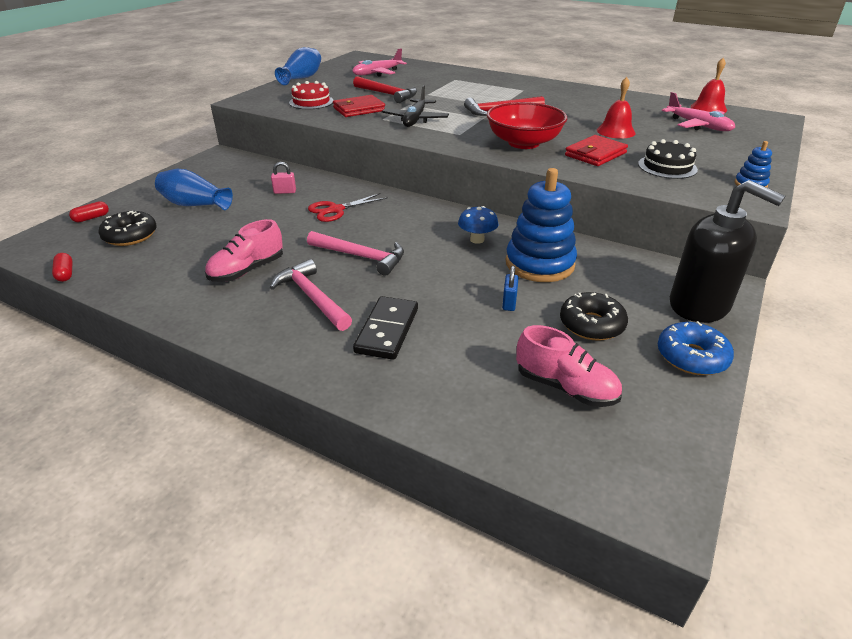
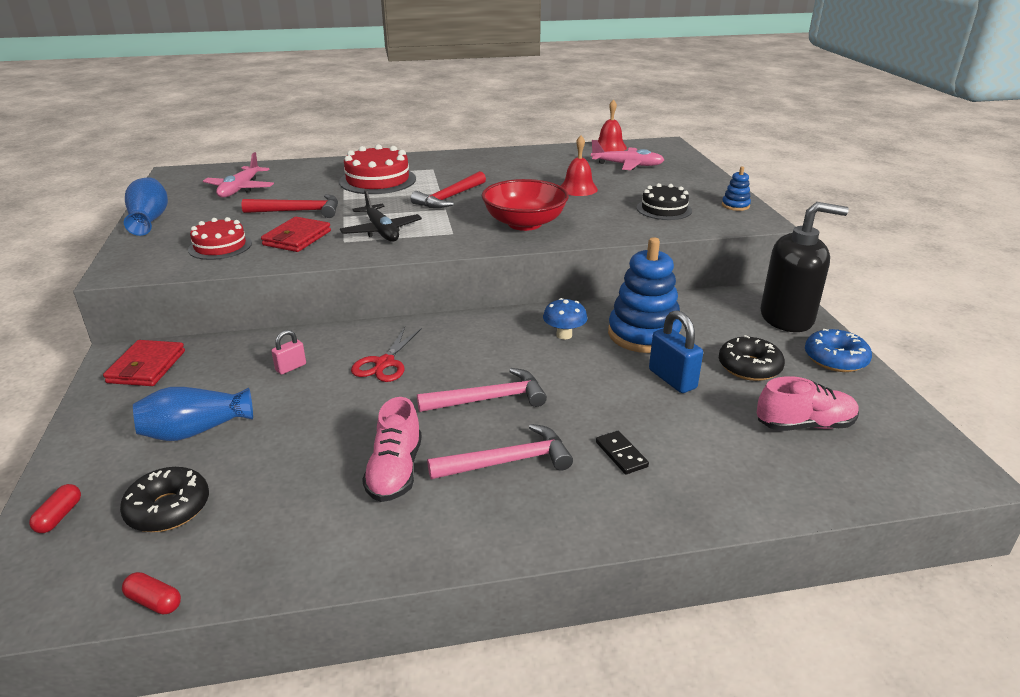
camera: 40 degrees left, 5 degrees down
(312, 297) = (508, 462): pink hammer -> pink hammer turned 150 degrees clockwise
(387, 330) = (621, 454): black domino -> black domino, size x0.58
(470, 88) = (377, 180): none -> red cake
(509, 303) = (672, 379): blue padlock -> blue padlock, size x1.74
(595, 154) = (597, 215): red wallet -> red wallet (146, 367)

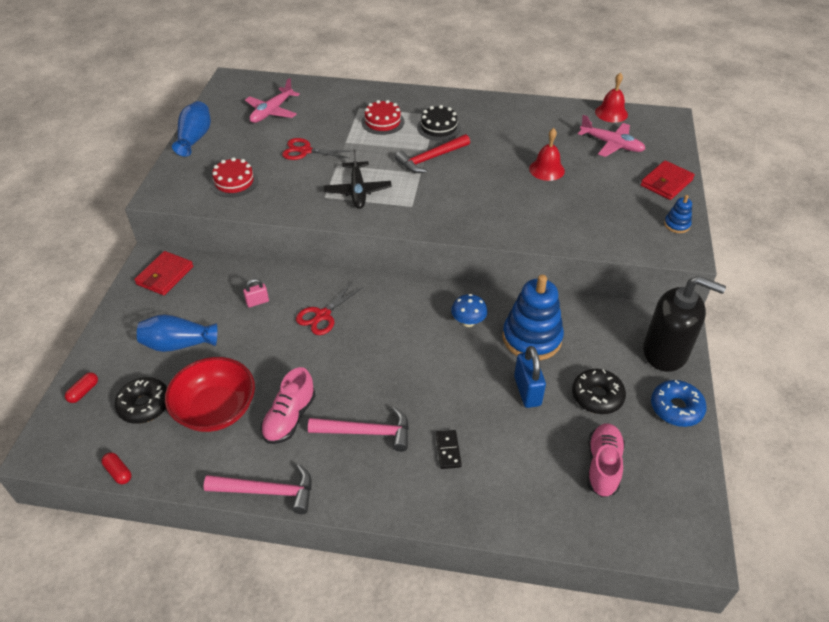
camera: 20 degrees right, 15 degrees up
(297, 238) = (292, 185): red wallet -> red wallet (666, 183)
(299, 211) = (305, 151): red hammer -> red scissors
(377, 180) = (382, 122): red cake -> red cake, size x0.66
(489, 399) = (380, 371): pink hammer -> pink hammer (267, 492)
(524, 223) = (475, 207): red bowl -> red bowl (216, 409)
(664, 209) = (607, 215): black cake -> black cake (438, 127)
(804, 425) = (603, 466): pink shoe -> pink shoe turned 90 degrees counterclockwise

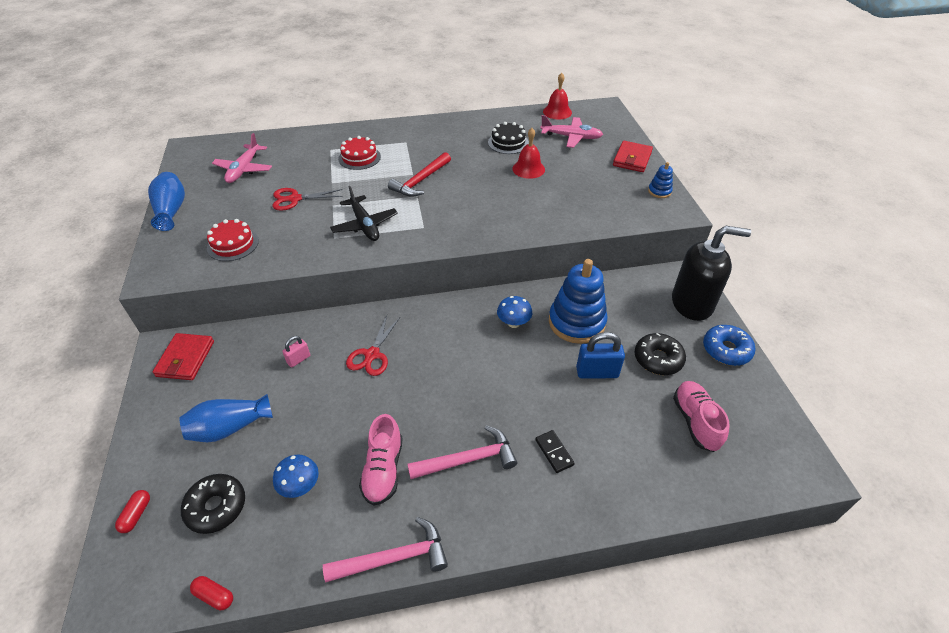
camera: 20 degrees left, 0 degrees up
(216, 409) = (300, 486): red bowl -> blue mushroom
(438, 127) = (414, 152): black cake -> black cake (508, 143)
(527, 391) = (597, 372): blue padlock -> blue padlock turned 60 degrees counterclockwise

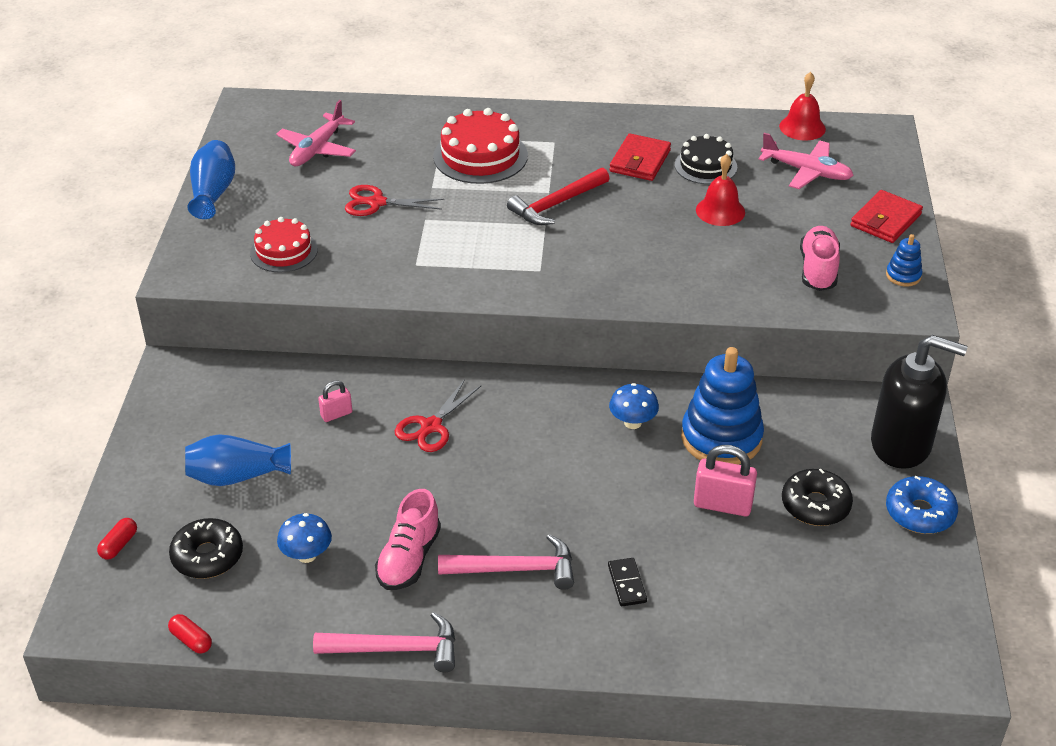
camera: 15 degrees right, 5 degrees down
(185, 359) = (197, 387): red wallet -> red wallet (640, 161)
(359, 157) = (480, 156): red cake -> red cake, size x1.52
(365, 225) = (461, 254): black plane -> none
(597, 372) = (722, 505): blue padlock -> pink padlock
(695, 421) = (830, 588): pink shoe -> pink shoe (818, 270)

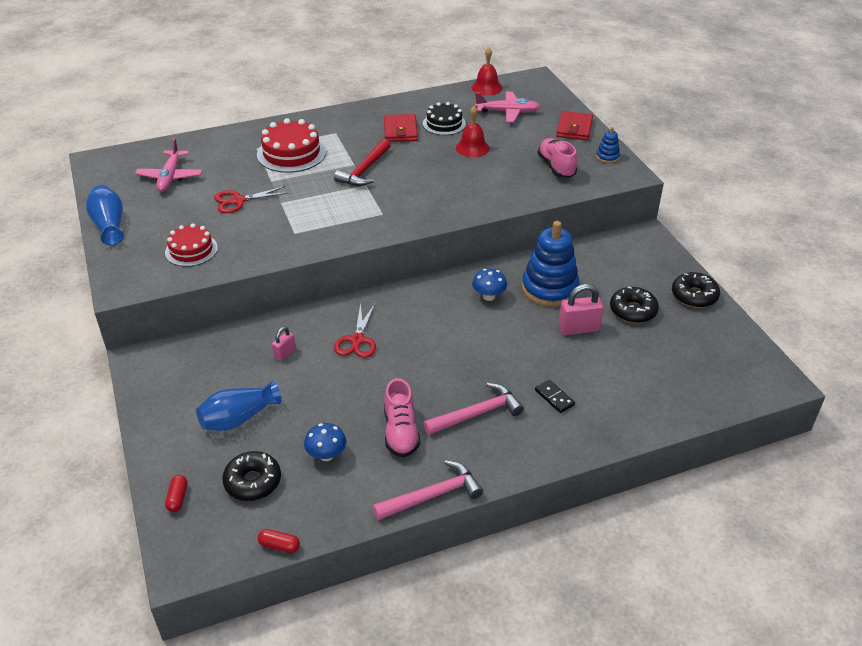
camera: 25 degrees left, 0 degrees up
(901, 444) = (656, 260): black soap dispenser -> none
(919, 513) = (694, 296): blue donut -> black donut

